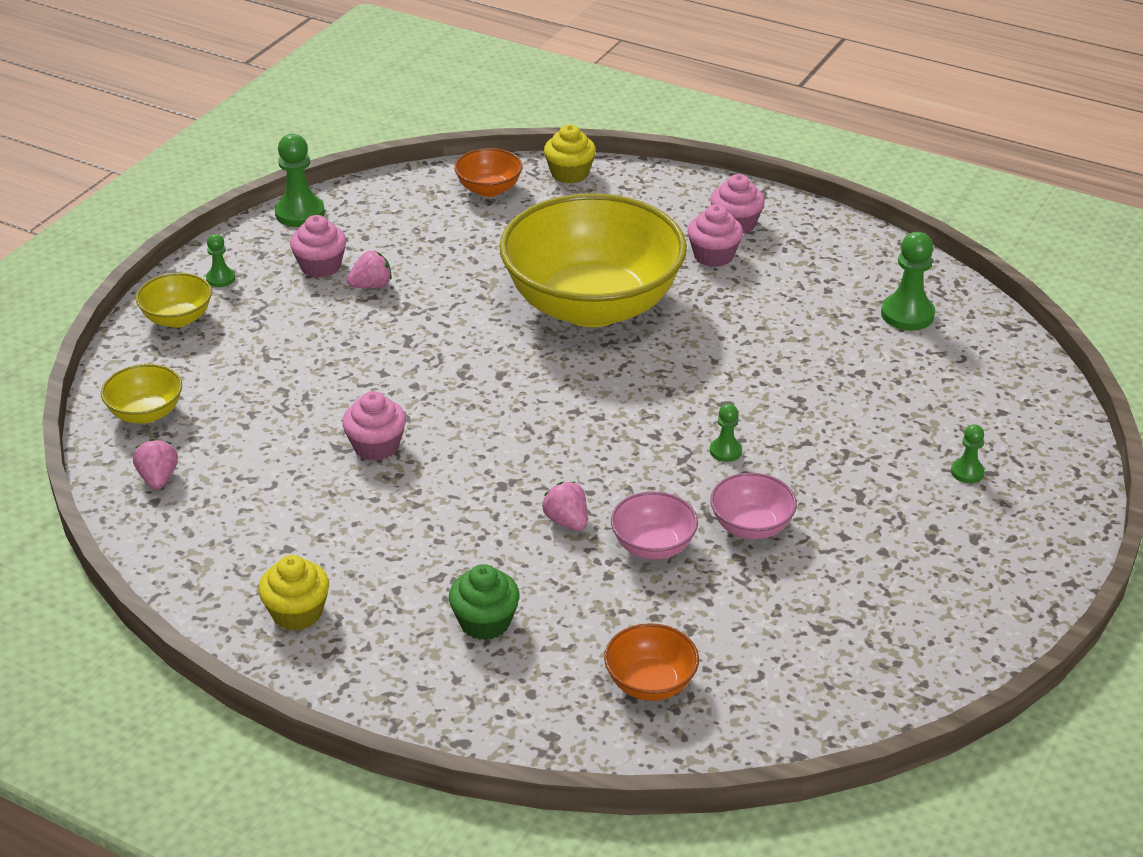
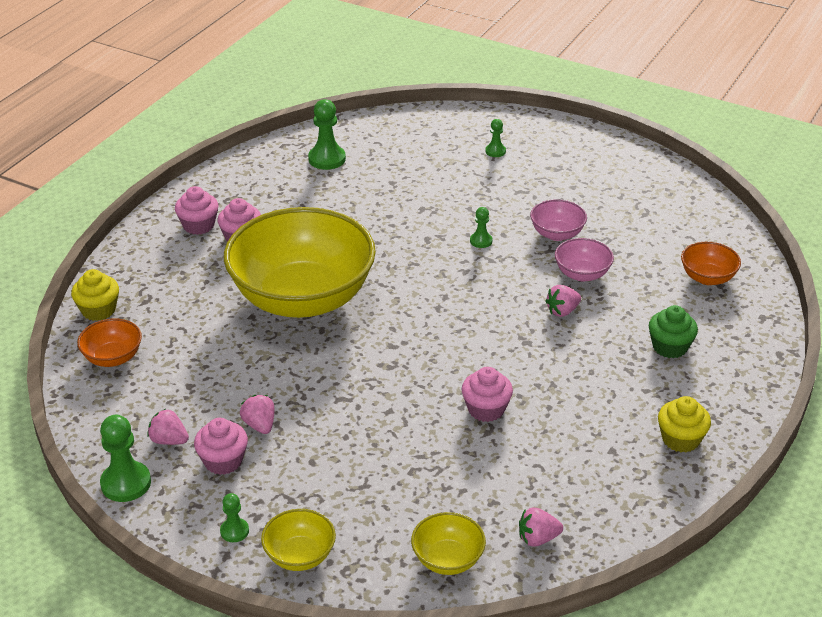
camera: 90 degrees left, 0 degrees up
(356, 232) = (169, 440): none -> pink strawberry

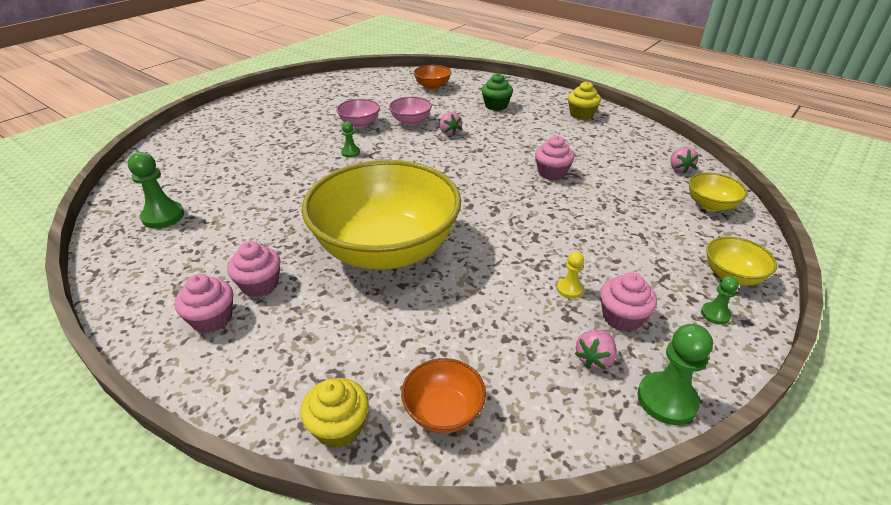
camera: 80 degrees left, 0 degrees up
(260, 425) = (569, 289): pink strawberry -> yellow pawn
(495, 151) = (234, 133): green pawn -> none

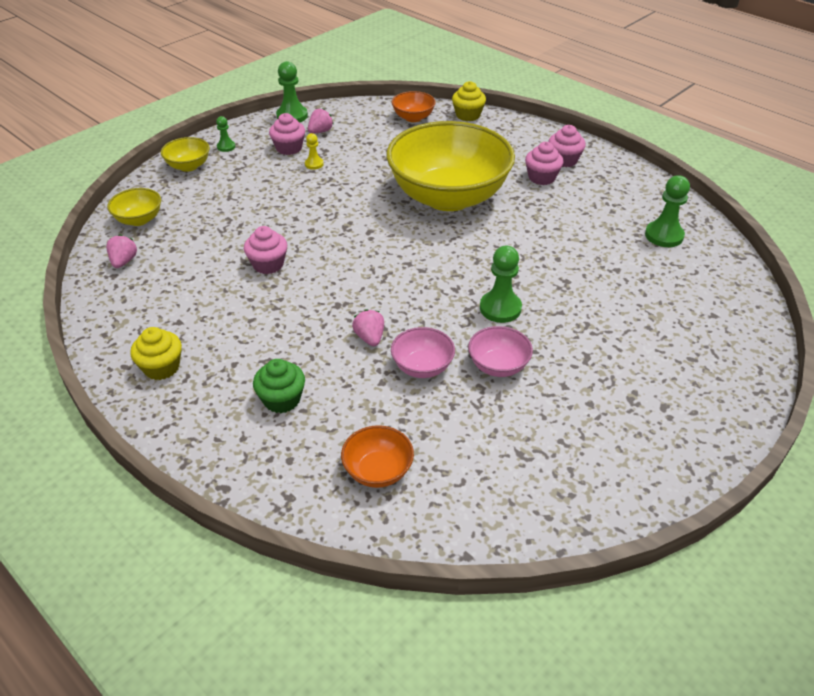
camera: 175 degrees left, 5 degrees up
(350, 152) = (500, 308): green pawn -> green pawn, size x1.80

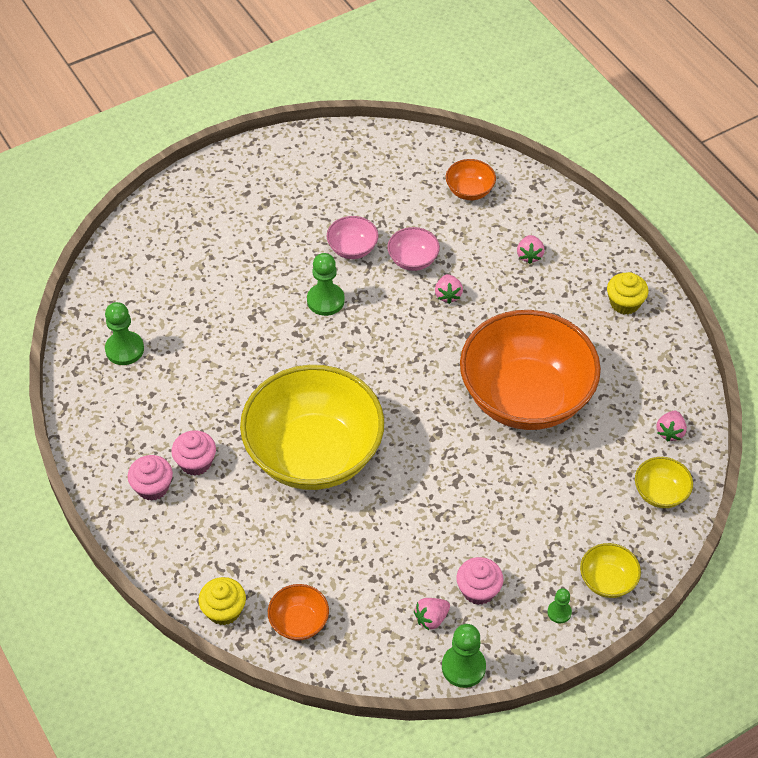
camera: 165 degrees left, 10 degrees up
(268, 264) = (525, 397): pink cupcake -> orange bowl
(282, 399) = (529, 255): green cupcake -> pink strawberry
(314, 164) = (452, 549): yellow pawn -> none

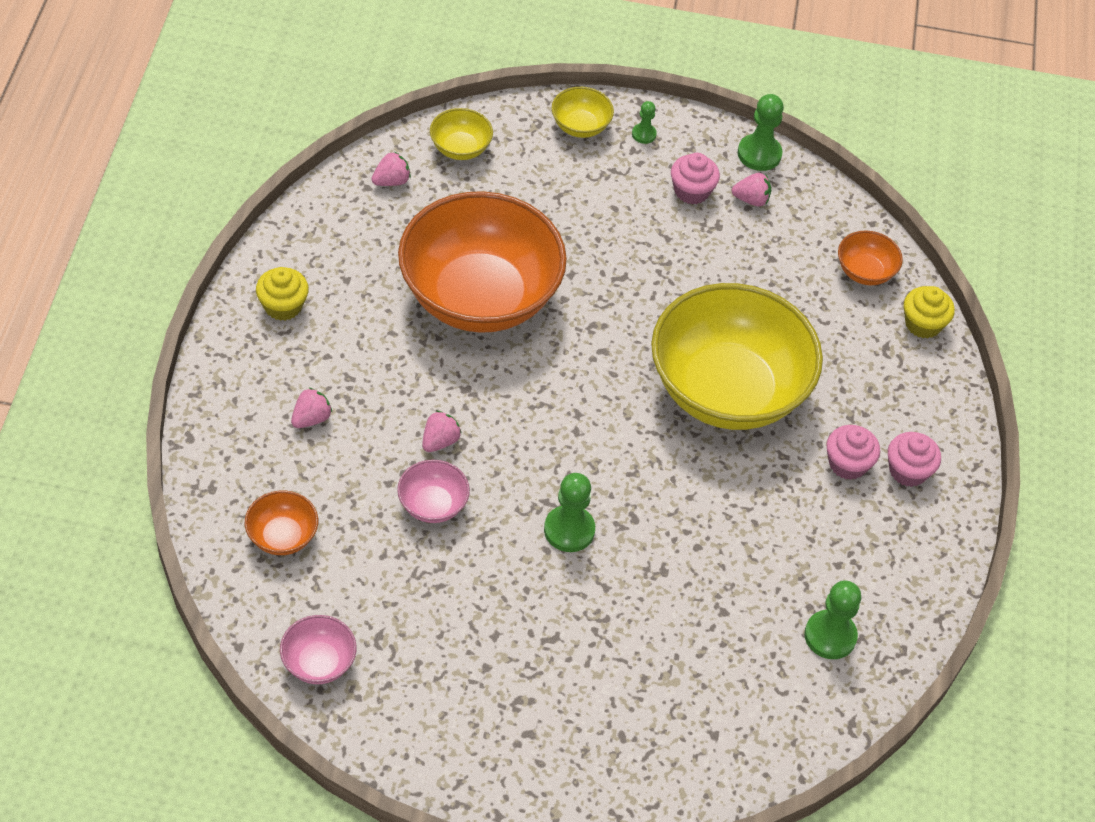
camera: 145 degrees left, 0 degrees up
(352, 248) = (481, 567): pink bowl -> pink bowl (318, 662)

